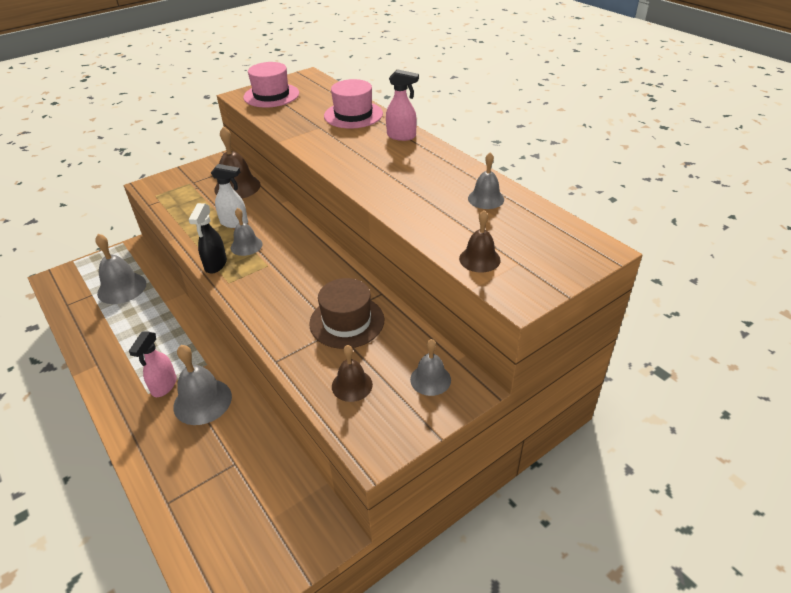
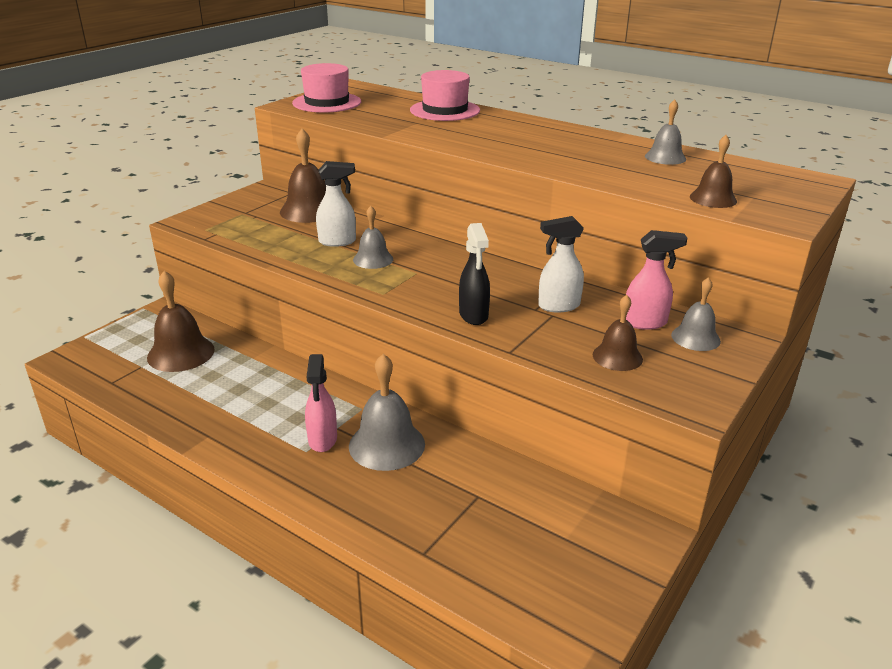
camera: 20 degrees left, 10 degrees down
(122, 288) = (181, 353): grey bell -> brown bell
(215, 265) = (350, 280): black spray bottle -> black spray bottle (473, 315)
(347, 321) = (558, 306): brown hat -> white spray bottle
(402, 136) = (520, 122): pink spray bottle -> pink spray bottle (645, 323)

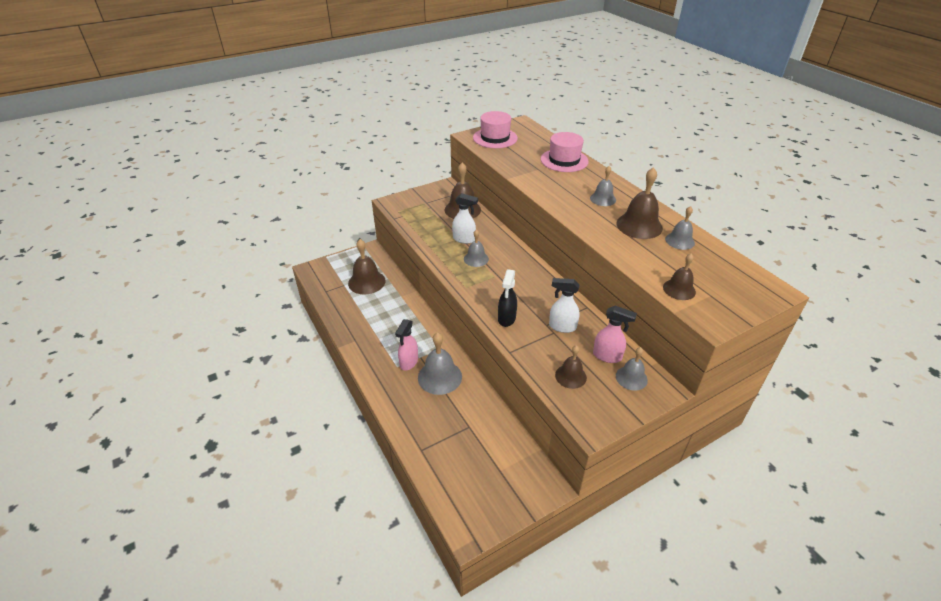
camera: 25 degrees right, 10 degrees up
(531, 136) = (603, 199): none -> grey bell
(602, 152) = (639, 225): none -> brown bell

